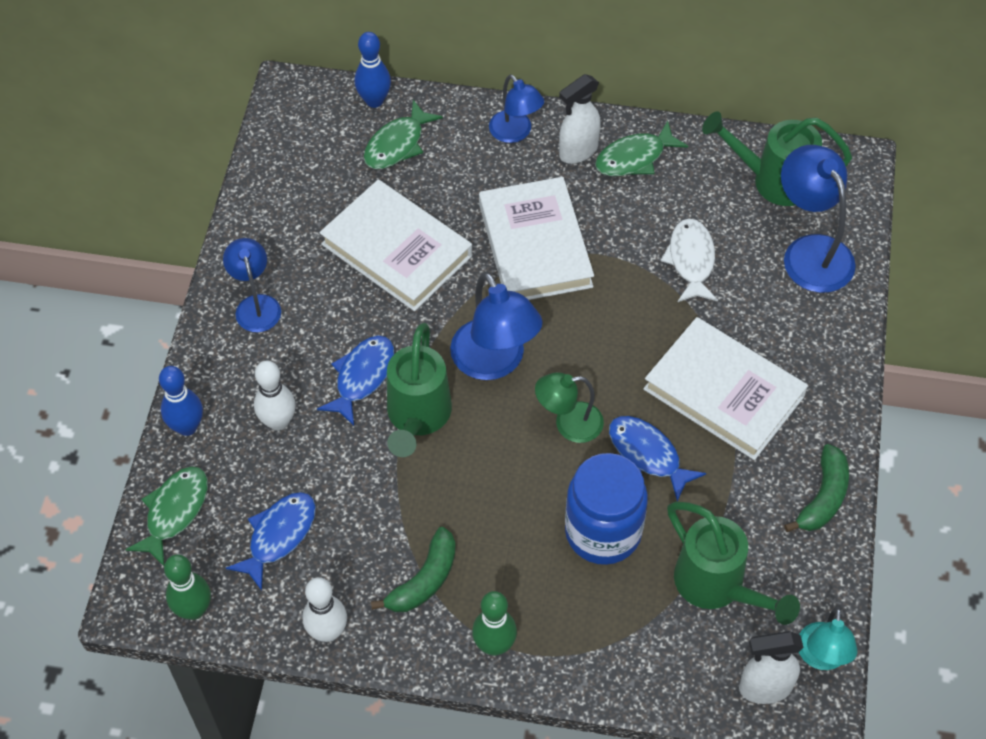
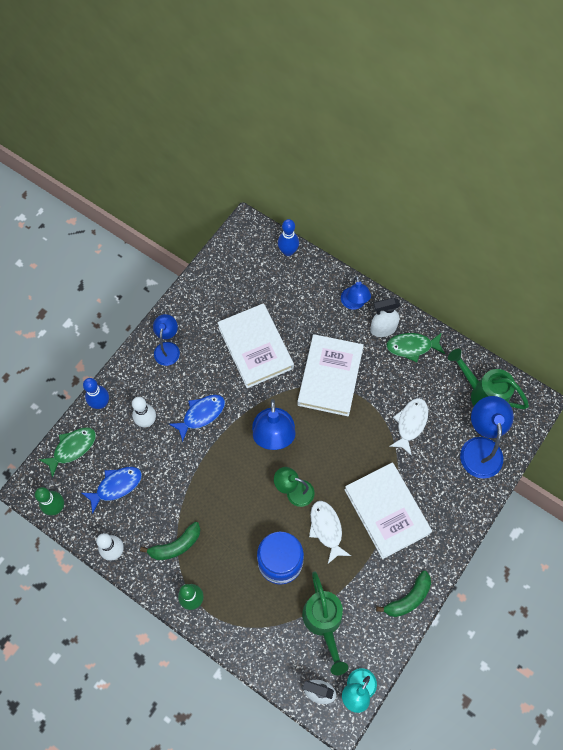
camera: 25 degrees right, 10 degrees up
(397, 144) = (287, 283): green fish -> none
(417, 418) = (217, 451): green watering can -> none
(647, 455) = (326, 529): blue fish -> white fish

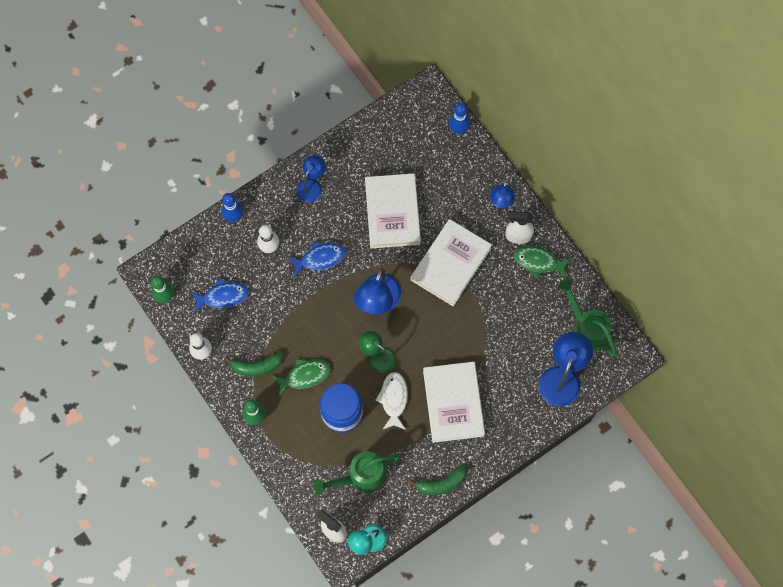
camera: 20 degrees right, 5 degrees up
(72, 448) = (195, 249): green fish -> green fish (304, 376)
(324, 623) = (360, 477): green watering can -> green watering can turned 60 degrees clockwise
(410, 423) = (507, 333): white fish -> none

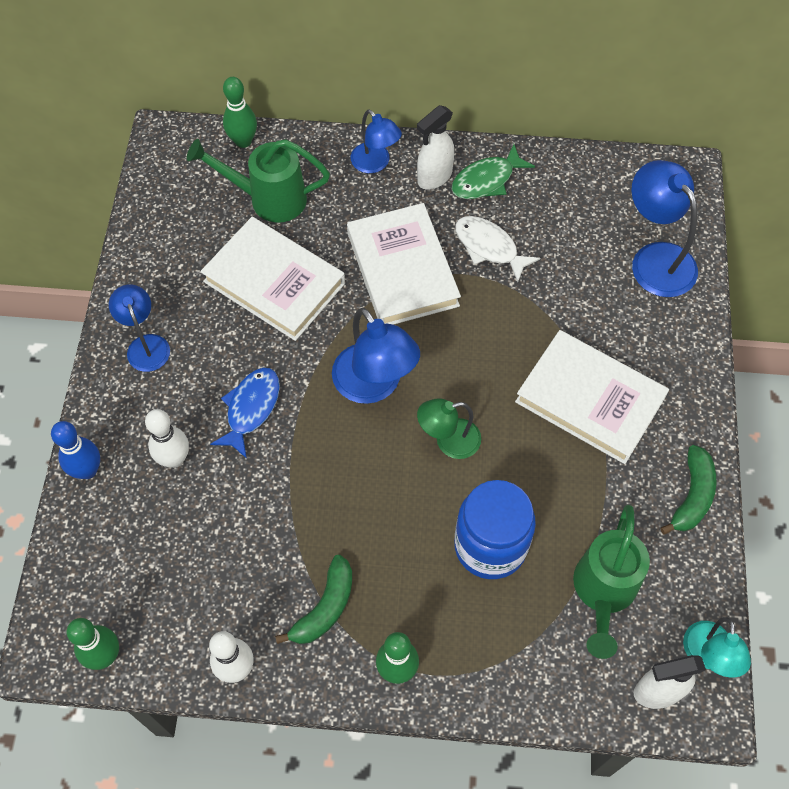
camera: 50 degrees left, 10 degrees down
(223, 296) = (182, 573): blue fish -> none
(304, 376) = (395, 554): green fish -> none
(393, 399) = (525, 466): white fish -> white fish (489, 247)
(458, 129) = (243, 141): blue bowling pin -> green bowling pin
(585, 329) = (614, 193): green watering can -> green watering can (268, 199)

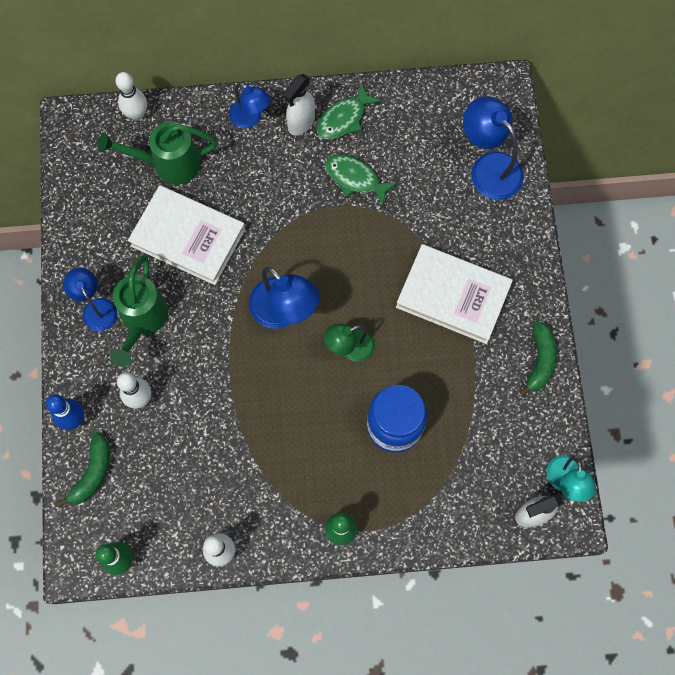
camera: 10 degrees left, 10 degrees up
(243, 141) = (137, 114): green bowling pin -> white bowling pin
(251, 409) = (191, 347): blue fish -> none
(325, 607) = (279, 495): green banana -> green banana (93, 473)
(402, 269) = (289, 209): white book -> none
(489, 247) = (355, 179): white fish -> green fish
(603, 593) = (483, 447): green watering can -> green watering can (142, 321)

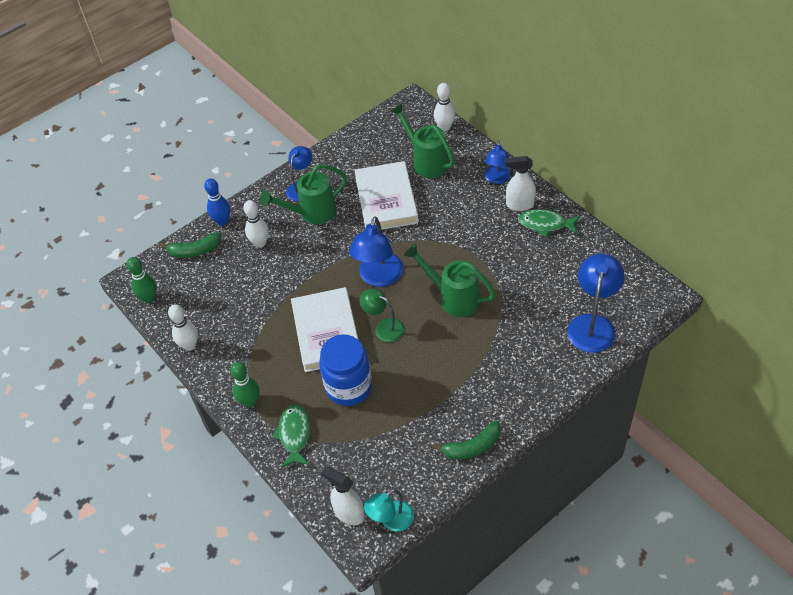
camera: 60 degrees right, 20 degrees down
(355, 179) = (508, 256): green fish -> green fish (294, 434)
(364, 261) = (453, 297): none -> green watering can
(453, 296) = (474, 363): white book -> white book (326, 332)

